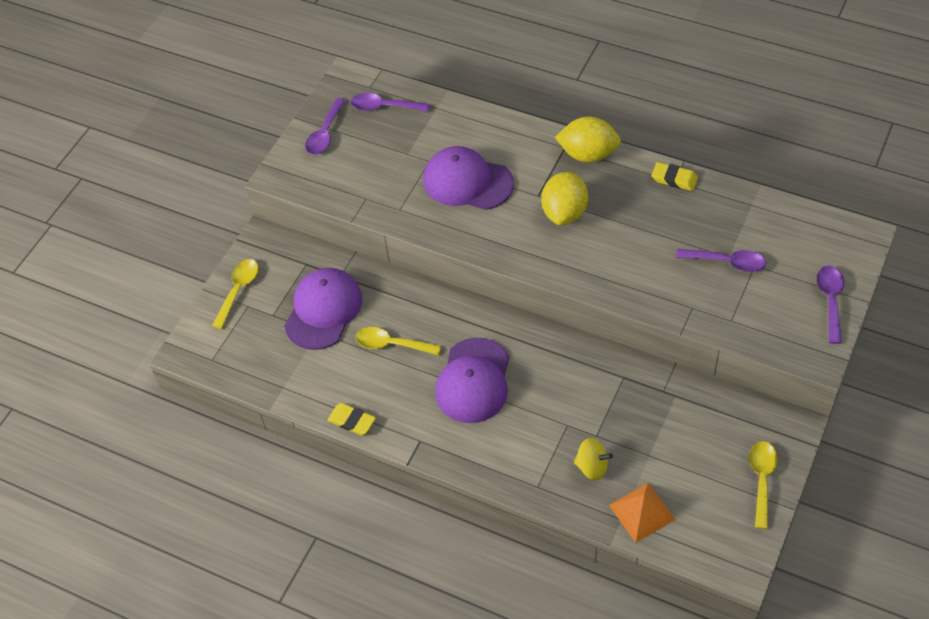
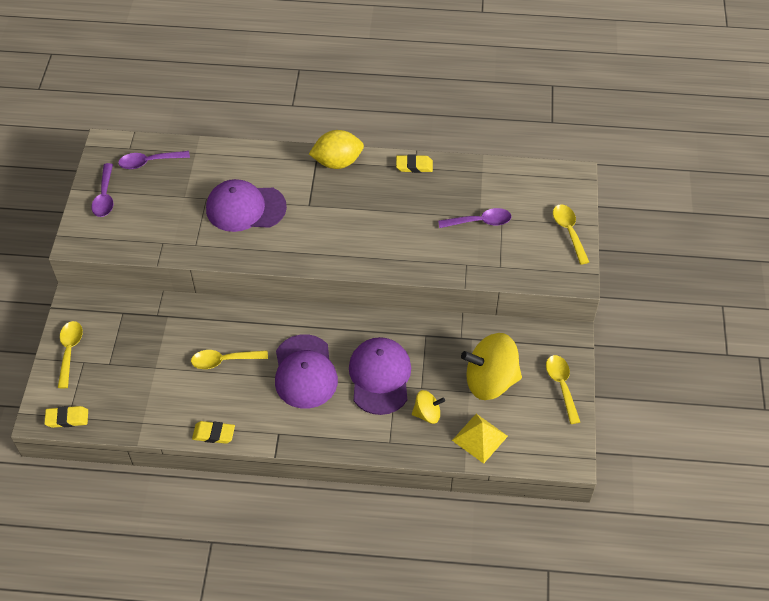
camera: 25 degrees left, 0 degrees up
(210, 361) = (67, 418): none -> yellow eraser
(323, 310) = (153, 348): purple cap -> purple cap (380, 377)
(564, 212) = (336, 214): yellow lemon -> none
(642, 512) = (479, 438): orange pyramid -> yellow pyramid
(679, 450) = (490, 381): none -> yellow spinning top
(830, 300) = (569, 231): purple spoon -> yellow spoon

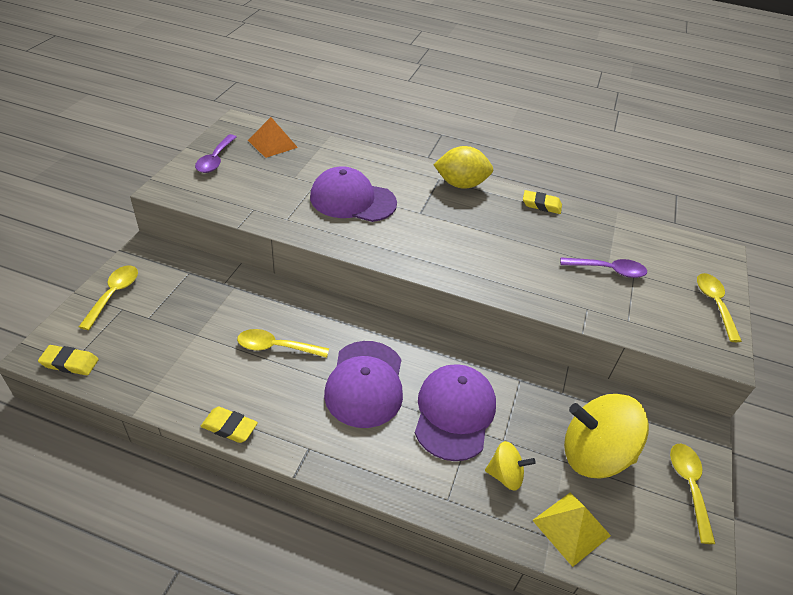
camera: 10 degrees right, 10 degrees down
(149, 162) = (272, 143): purple spoon -> orange pyramid

